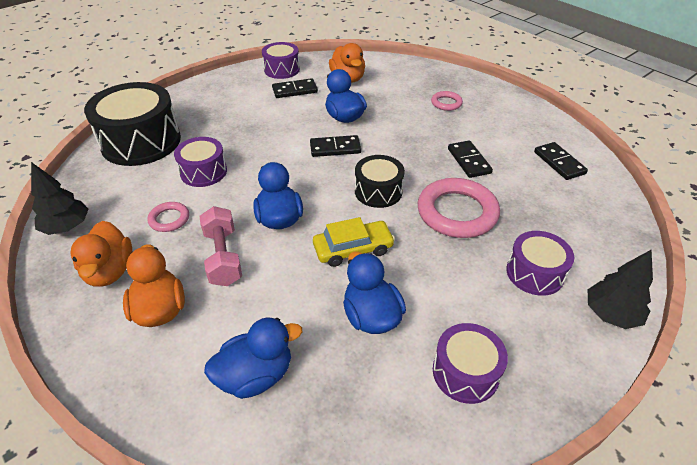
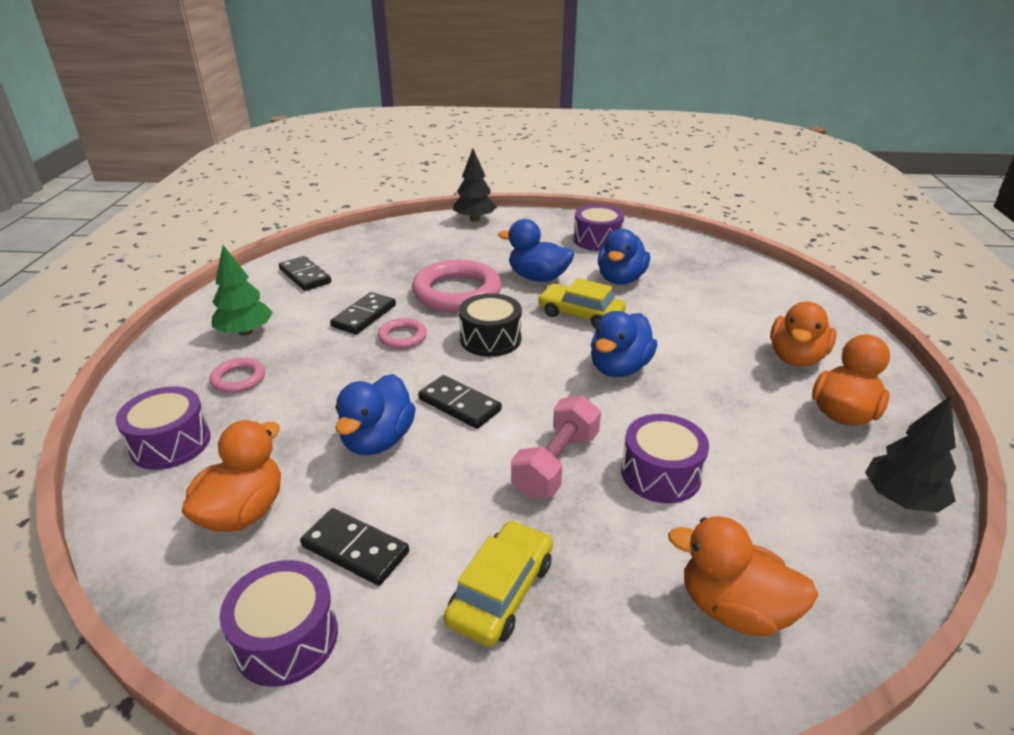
camera: 135 degrees left, 10 degrees down
(141, 142) = (734, 609): black drum -> orange duck
(169, 219) = (747, 433): pink ring -> pink ring (402, 337)
(223, 257) = (707, 366): pink dumbbell -> pink dumbbell (556, 464)
(231, 106) = (501, 592): none -> yellow car
(256, 375) = (735, 292): blue duck -> blue duck (538, 277)
(497, 119) = (245, 332): none -> green tree
(534, 273) = (477, 246): purple drum -> purple drum (170, 443)
(559, 163) = (305, 276): black domino -> black domino turned 60 degrees counterclockwise

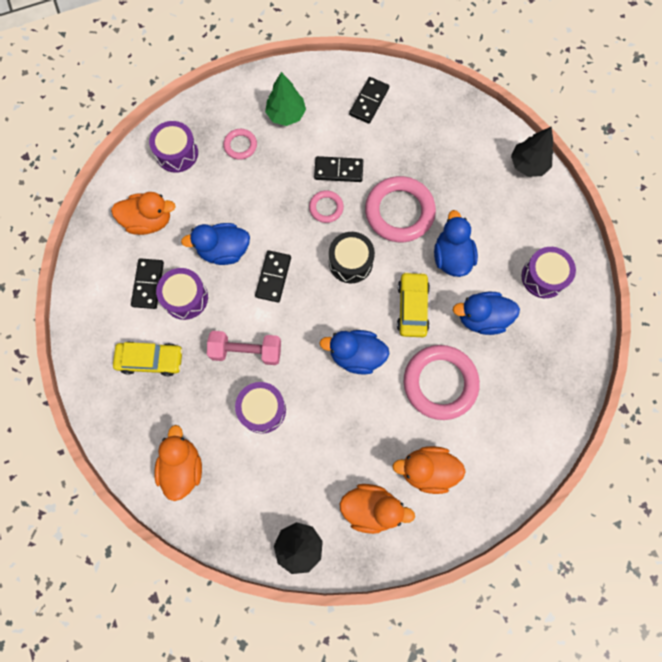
camera: 65 degrees right, 40 degrees up
(286, 638) = (94, 286): purple drum -> purple drum (185, 298)
(685, 321) = (440, 383): none -> pink ring

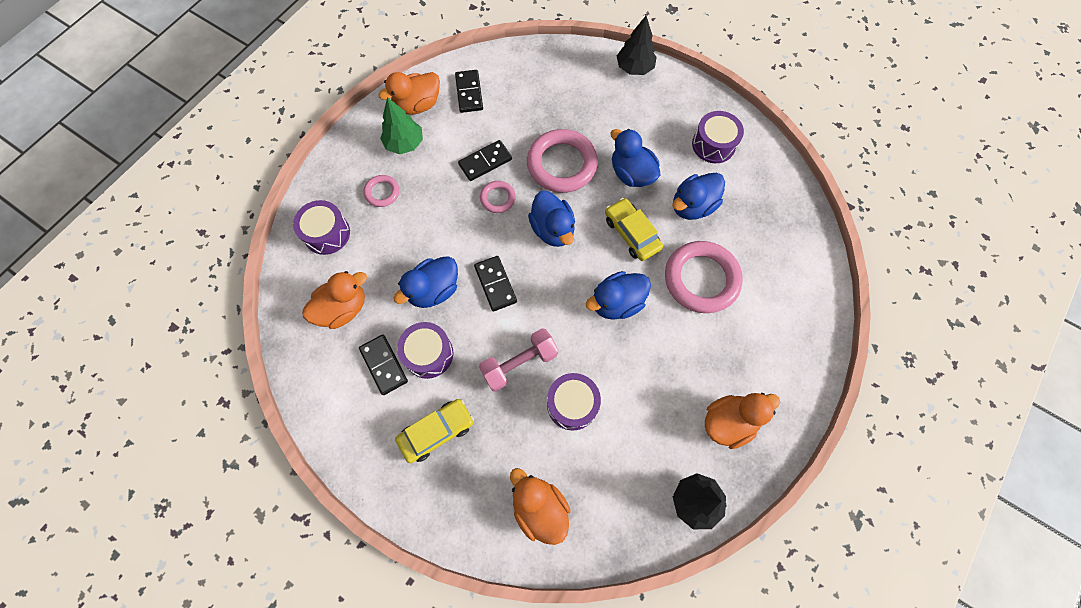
camera: 35 degrees left, 5 degrees down
(350, 262) = (552, 229): black drum -> blue duck
(427, 470) = (747, 357): orange duck -> orange duck (417, 105)

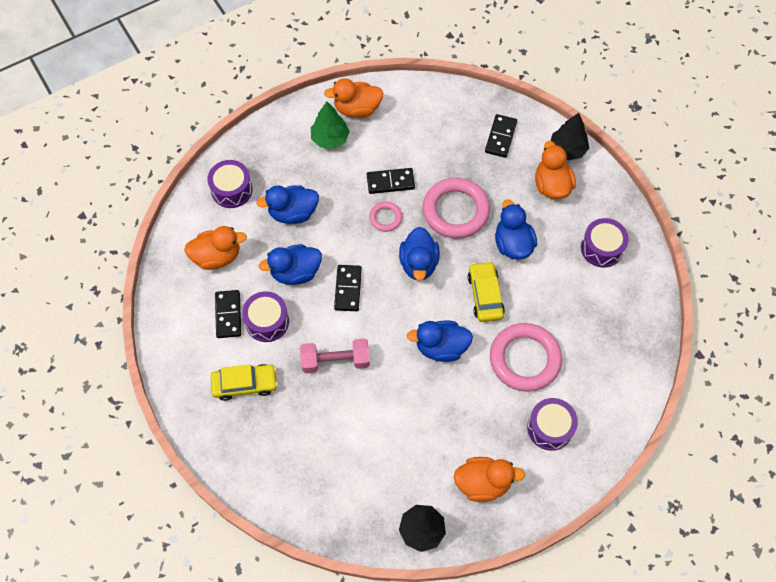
camera: 25 degrees right, 5 degrees down
(382, 192) = (292, 173): pink ring -> none
(469, 93) = (407, 115): black domino -> black domino (501, 137)
(539, 508) = (296, 477): orange duck -> orange duck (552, 185)
(572, 404) = (362, 411): purple drum -> purple drum (550, 428)
(692, 206) = (552, 294): blue duck -> blue duck (293, 213)

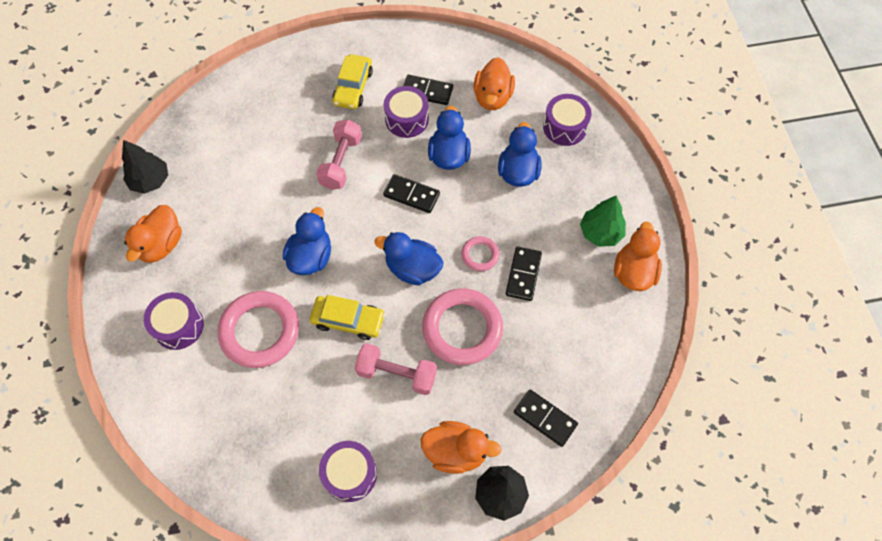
camera: 110 degrees right, 0 degrees up
(513, 244) = (397, 374): blue duck -> pink dumbbell

